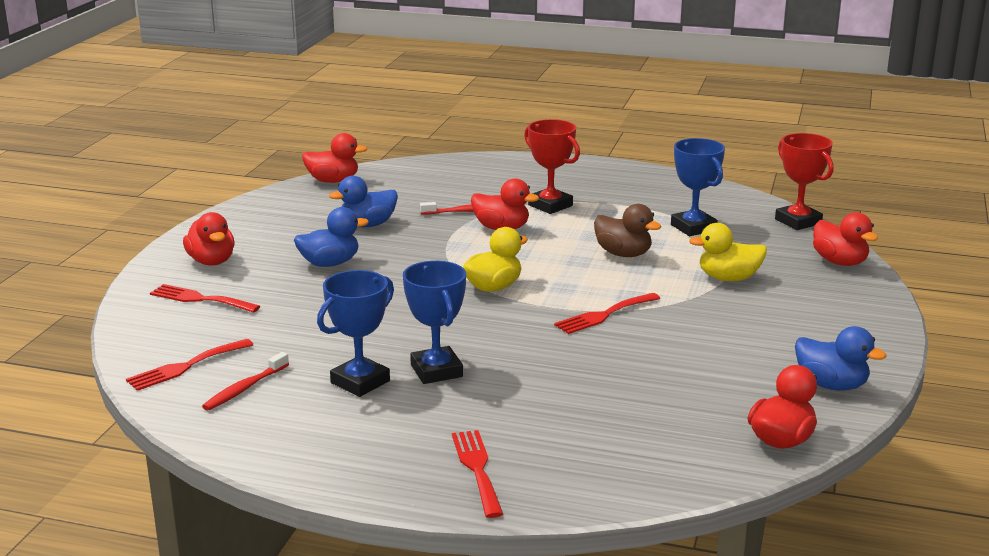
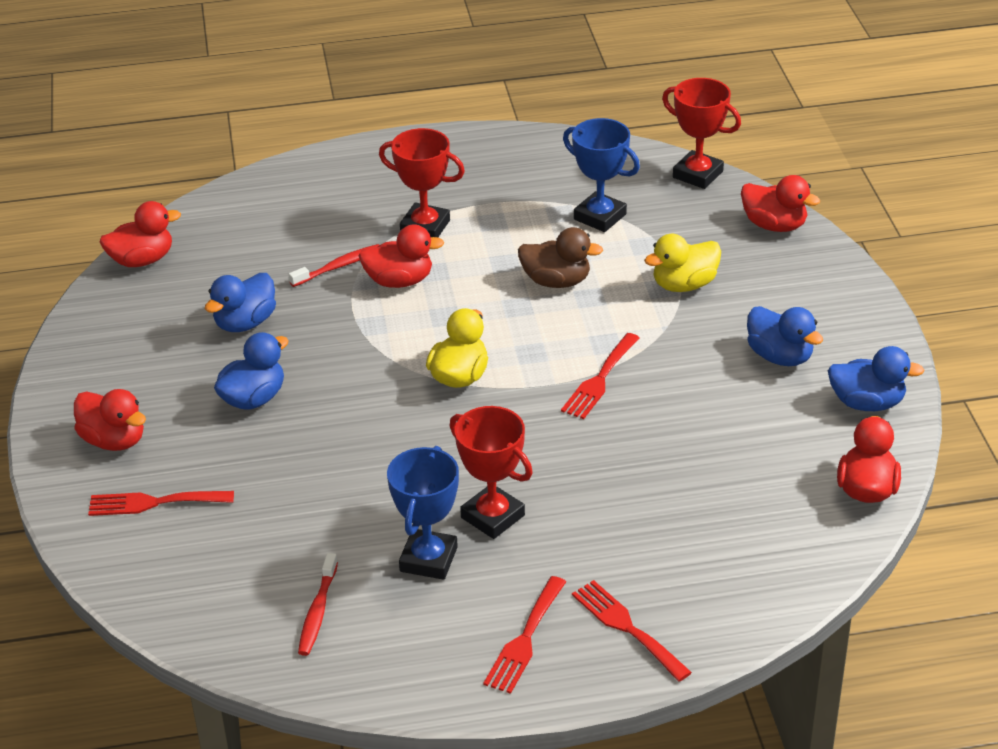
camera: 25 degrees left, 15 degrees up
(185, 366) = (227, 605): red fork -> red fork (525, 640)
(436, 371) = (492, 516): blue trophy -> red trophy
(775, 338) = (780, 356): none -> blue duck

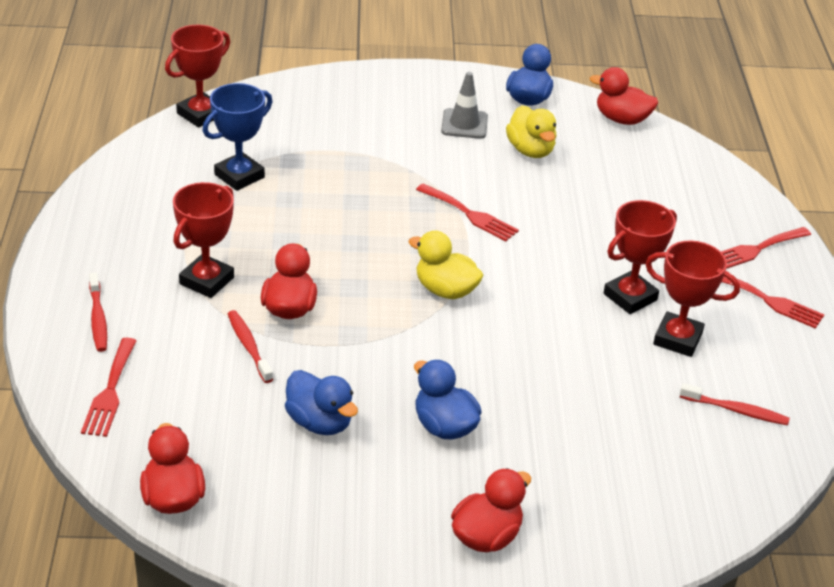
camera: 85 degrees left, 0 degrees up
(154, 503) = (586, 510): red fork -> red fork (110, 392)
(354, 180) = (98, 319): none -> red toothbrush
(428, 559) = (677, 339): blue trophy -> red trophy
(556, 281) = (326, 215): brown duck -> none
(684, 285) = (357, 150): yellow duck -> yellow duck (530, 150)
(774, 225) = (293, 92): red duck -> none
(780, 356) = (464, 124): blue duck -> grey traffic cone

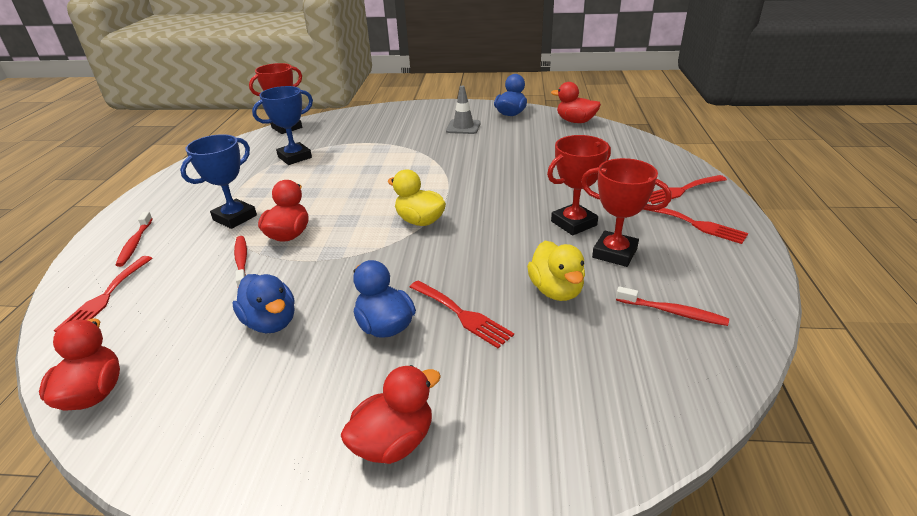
camera: 10 degrees right, 5 degrees down
(206, 281) = (235, 218): red trophy -> blue trophy
(470, 214) = (453, 174): red fork -> red fork (462, 315)
(530, 150) = (507, 139): yellow duck -> yellow duck (556, 290)

